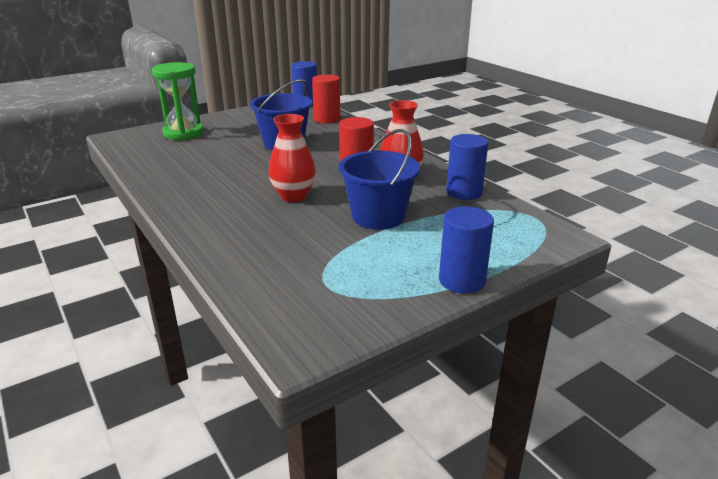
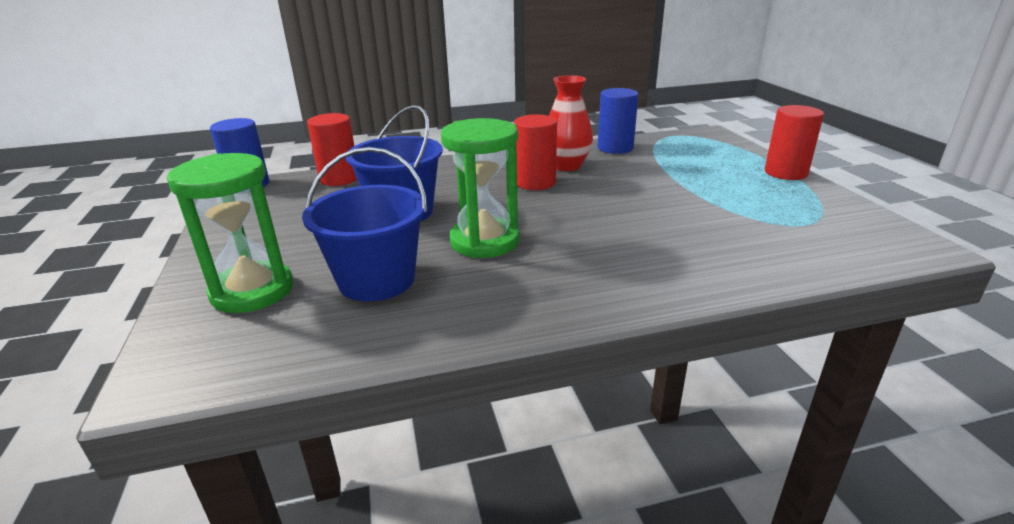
camera: 70 degrees left, 0 degrees up
(250, 170) = (484, 241): none -> green hourglass
(293, 196) = (587, 221): red vase -> none
(378, 216) = (657, 186): blue bucket -> blue bucket (376, 280)
(462, 280) = (785, 173): blue cylinder -> red cylinder

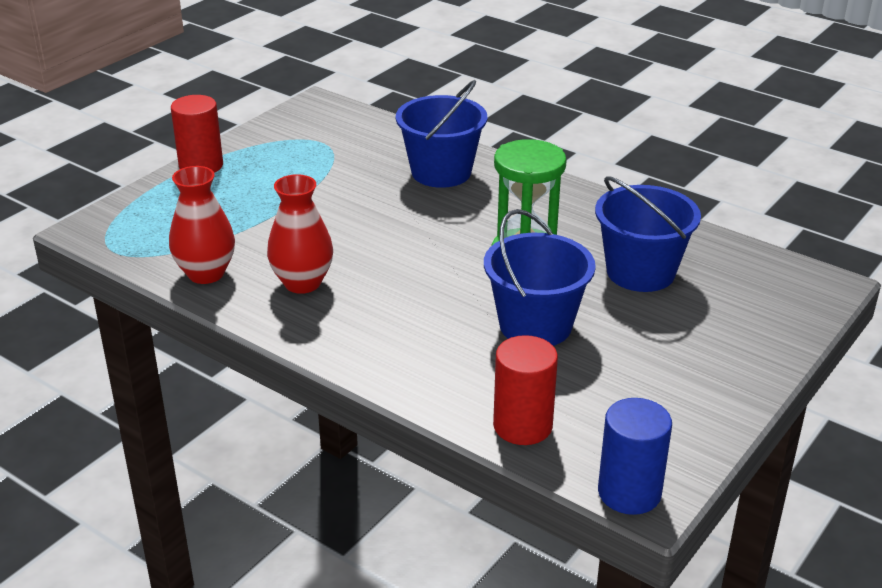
camera: 130 degrees left, 5 degrees up
(252, 291) = (733, 316): green hourglass -> none
(535, 182) = (373, 283): red cylinder -> none
(615, 148) = (206, 273): blue cylinder -> red vase
(681, 258) = (441, 172): none -> blue bucket

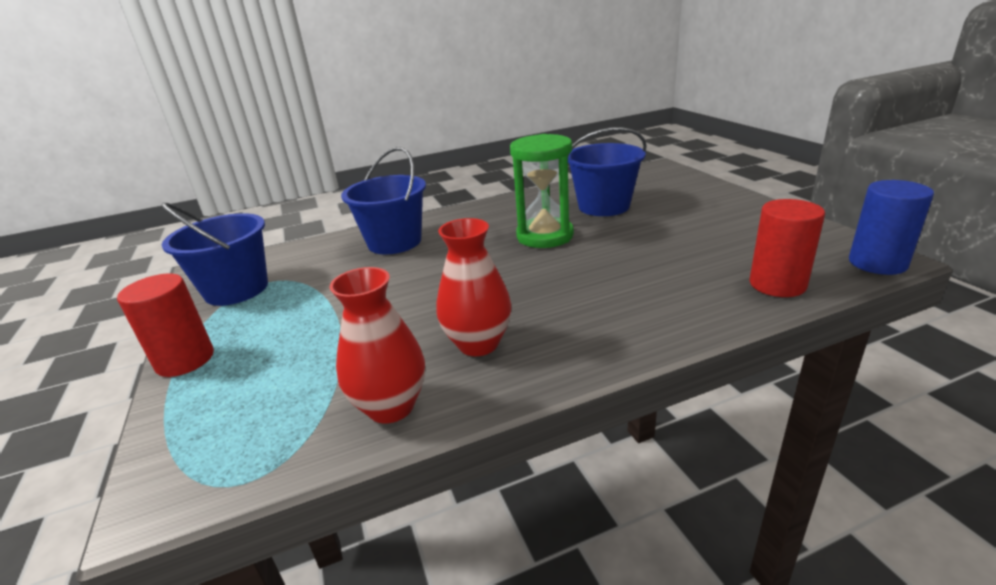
camera: 55 degrees left, 5 degrees down
(535, 325) = (641, 251): blue bucket -> blue bucket (236, 289)

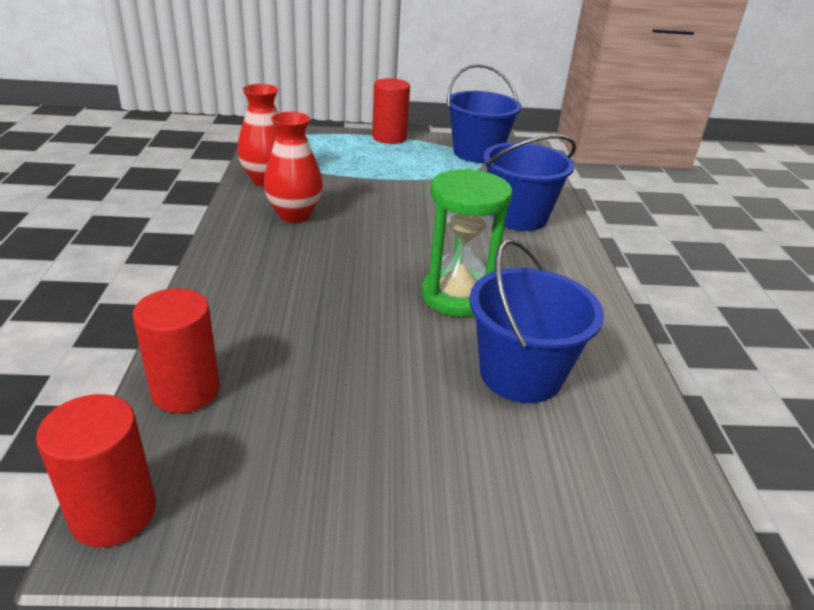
camera: 105 degrees right, 5 degrees up
(877, 263) = (113, 513): blue cylinder -> red cylinder

